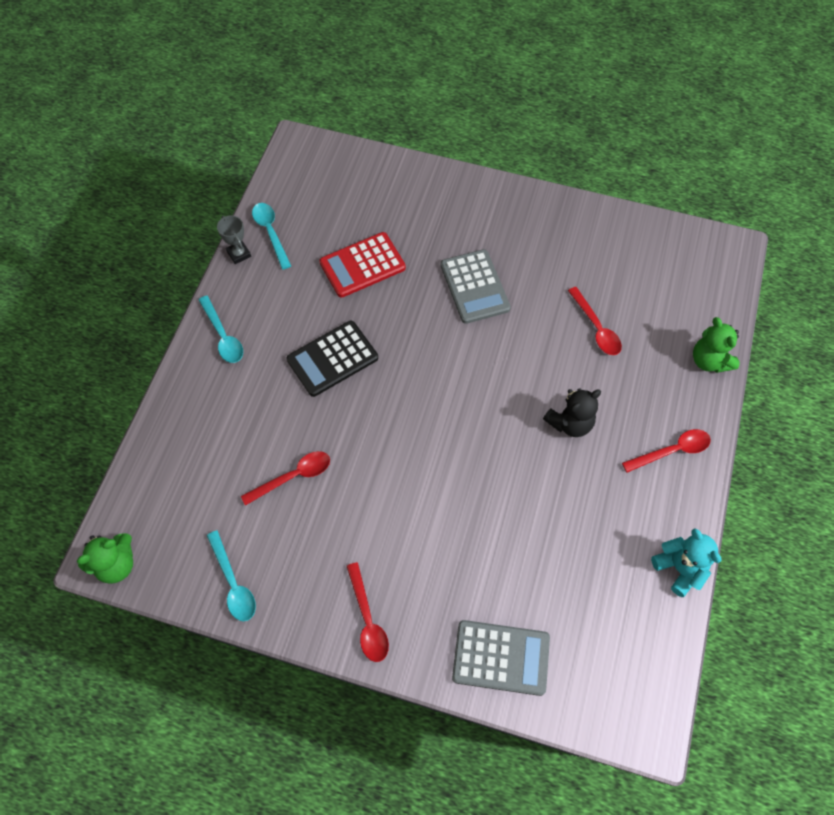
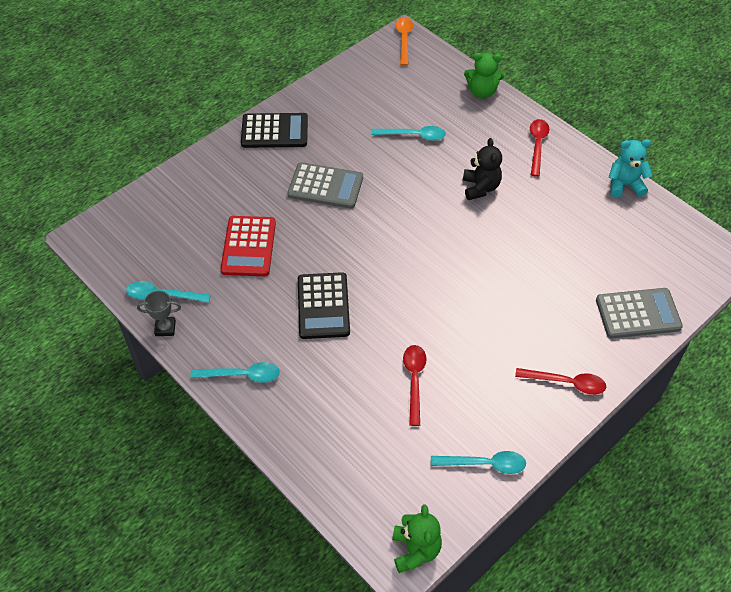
camera: 60 degrees left, 10 degrees down
(501, 657) = (638, 314): grey calculator -> grey calculator turned 45 degrees clockwise
(513, 210) = (274, 131): none -> black calculator
(596, 328) = (414, 135): red spoon -> turquoise spoon
(726, 252) = (404, 40): none -> orange spoon

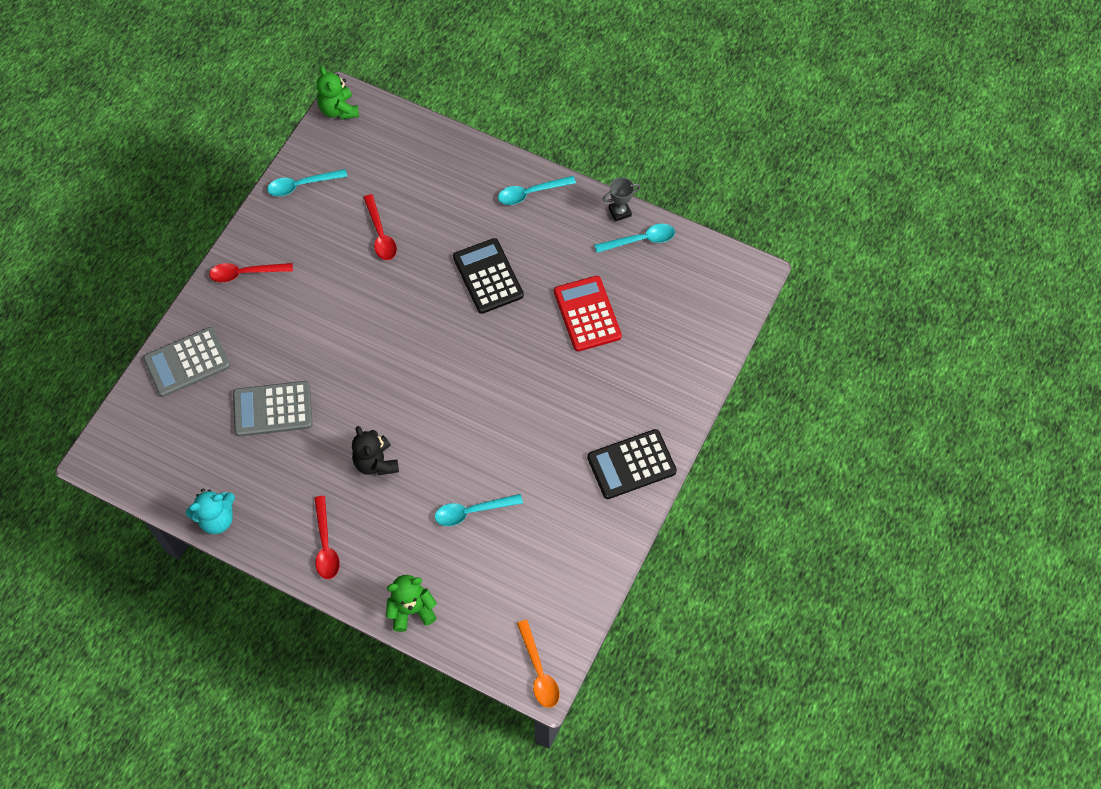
camera: 160 degrees right, 10 degrees up
(325, 186) = (542, 409): grey calculator -> grey calculator (273, 409)

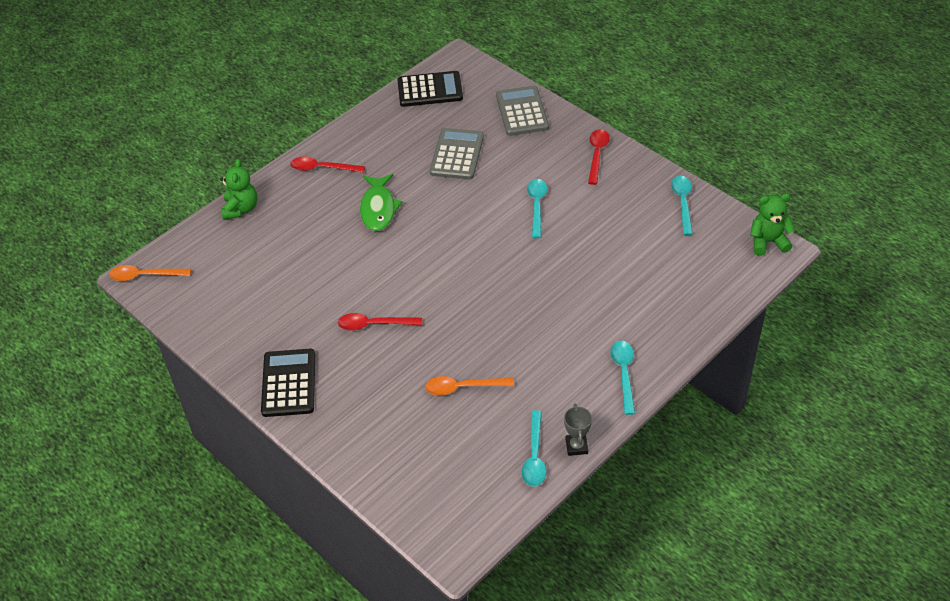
camera: 110 degrees right, 15 degrees down
(217, 519) = (376, 113): turquoise teddy bear -> none
(376, 462) = (378, 208): black teddy bear -> green fish
(380, 234) = (610, 248): red spoon -> red spoon (374, 324)
(472, 511) = (303, 261): turquoise spoon -> turquoise spoon (537, 206)
(488, 276) = (535, 318): black calculator -> black calculator (430, 90)
(587, 314) = (463, 387): red calculator -> orange spoon

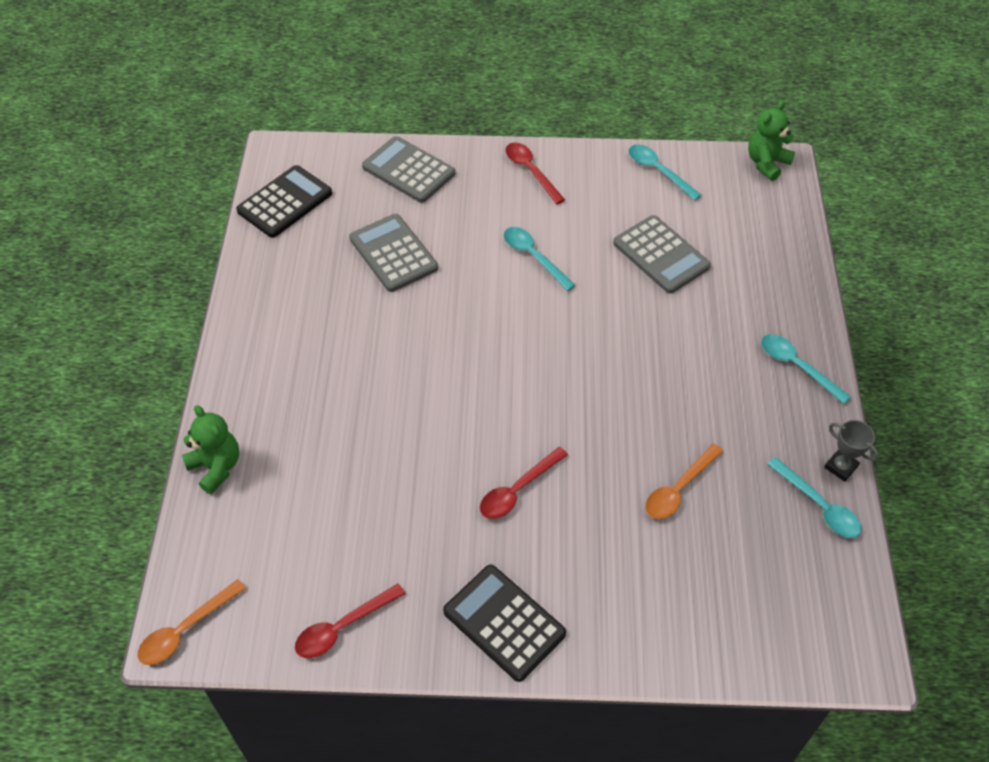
camera: 45 degrees left, 5 degrees up
(322, 168) = (261, 359): red spoon -> red spoon (343, 627)
(378, 208) = (377, 363): green fish -> none
(619, 254) = (661, 255): none -> grey calculator

